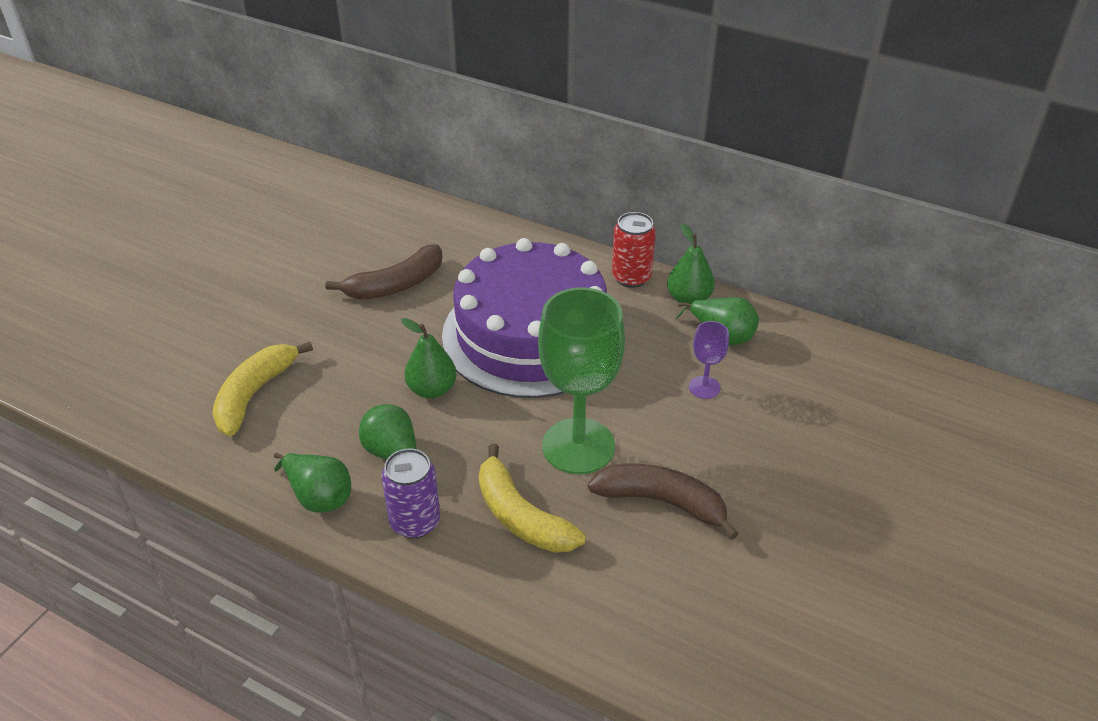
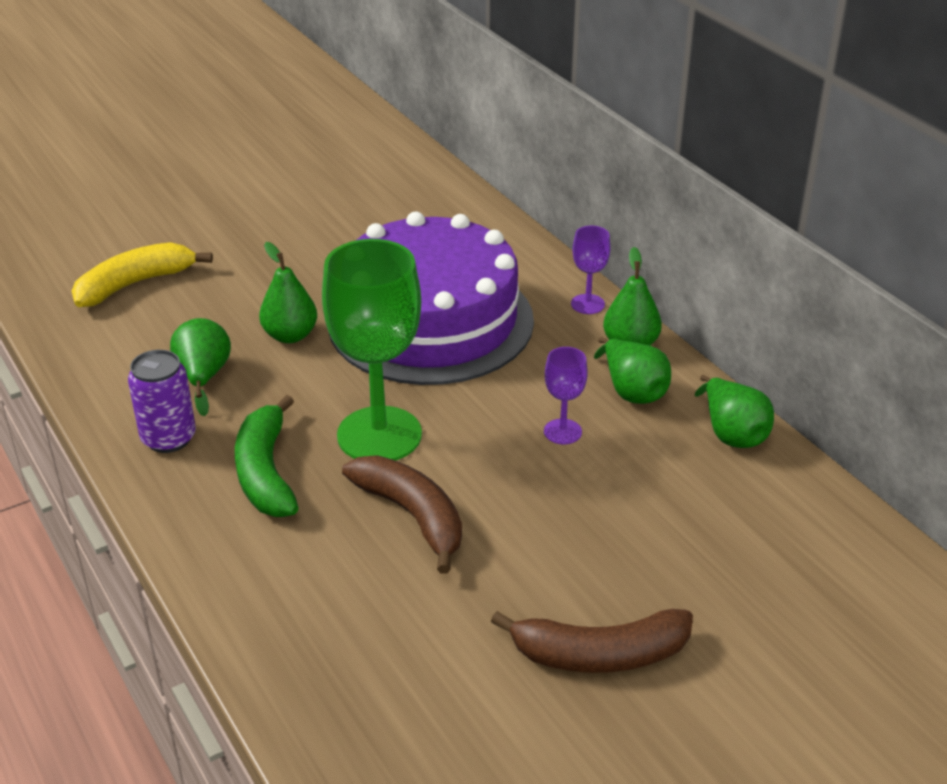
camera: 30 degrees right, 5 degrees down
(318, 496) = (109, 385): green pear -> green pear (731, 433)
(396, 285) = (344, 235): brown banana -> brown banana (599, 654)
(521, 516) = (265, 472): yellow banana -> green banana
(631, 277) = (587, 304): red can -> purple goblet

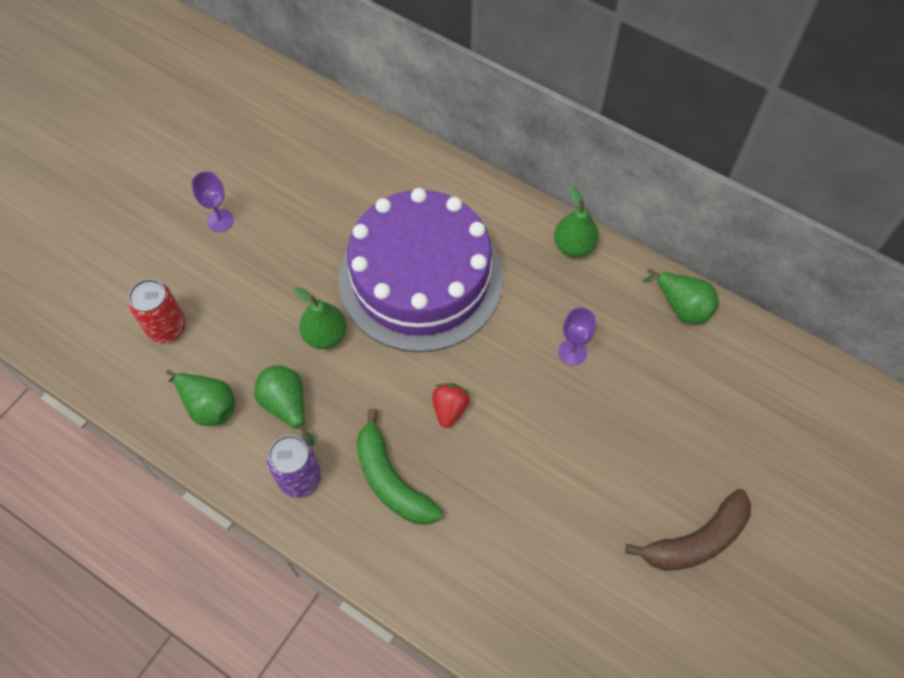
camera: 25 degrees left, 25 degrees up
(135, 284) = (167, 328): yellow banana -> red can
(379, 435) = (449, 409): green goblet -> red strawberry
(412, 516) = (516, 475): brown banana -> none
(587, 304) = (523, 215): purple goblet -> purple goblet (220, 220)
(632, 391) = (598, 292): green pear -> green pear (208, 406)

